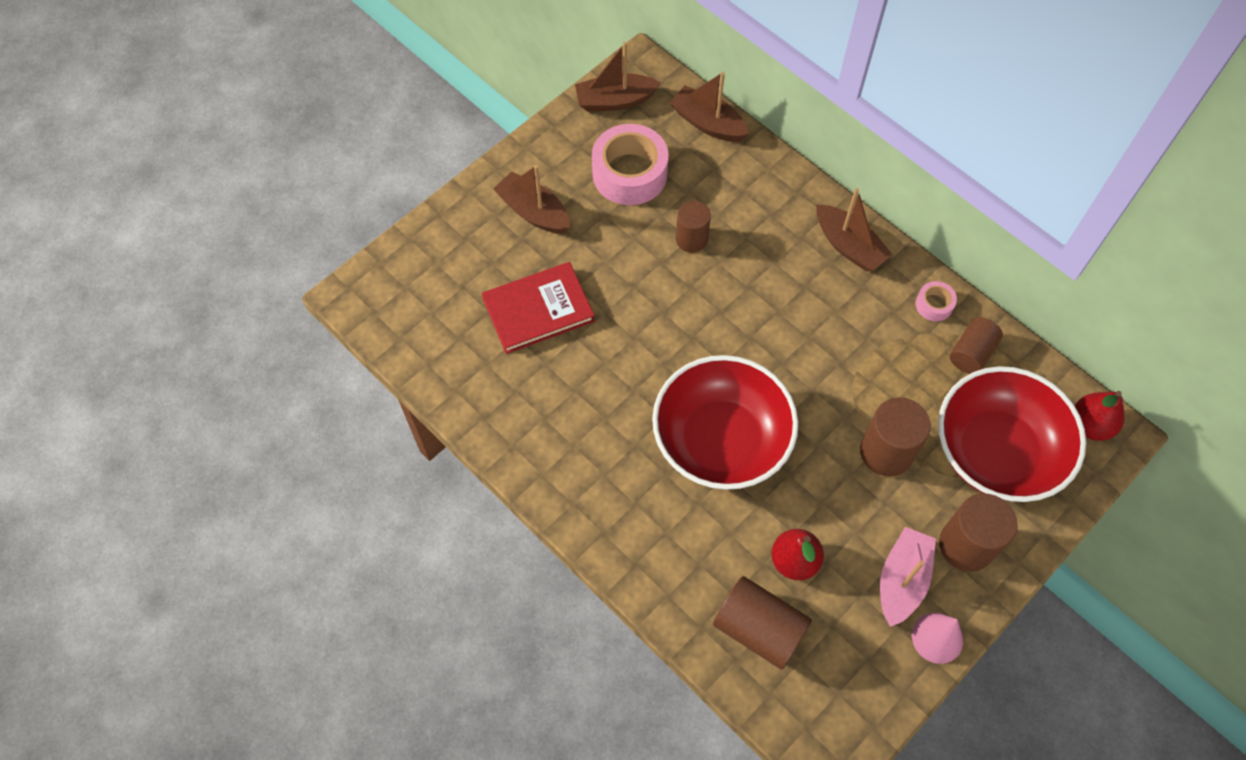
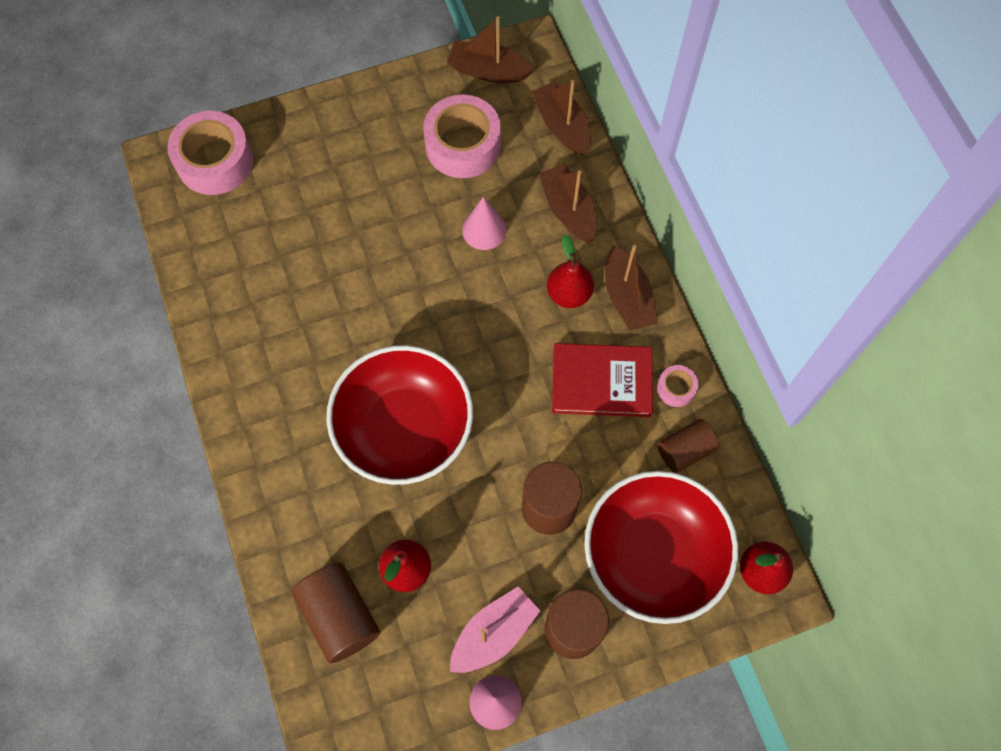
camera: 25 degrees right, 5 degrees up
(406, 278) = (215, 161): none -> pink tape
(533, 212) = (357, 146): brown boat -> brown boat (568, 210)
(538, 310) = (311, 239): red book -> red book (601, 382)
(691, 239) = (484, 230): brown cylinder -> pink cone
(797, 263) = (568, 294): none -> red pear

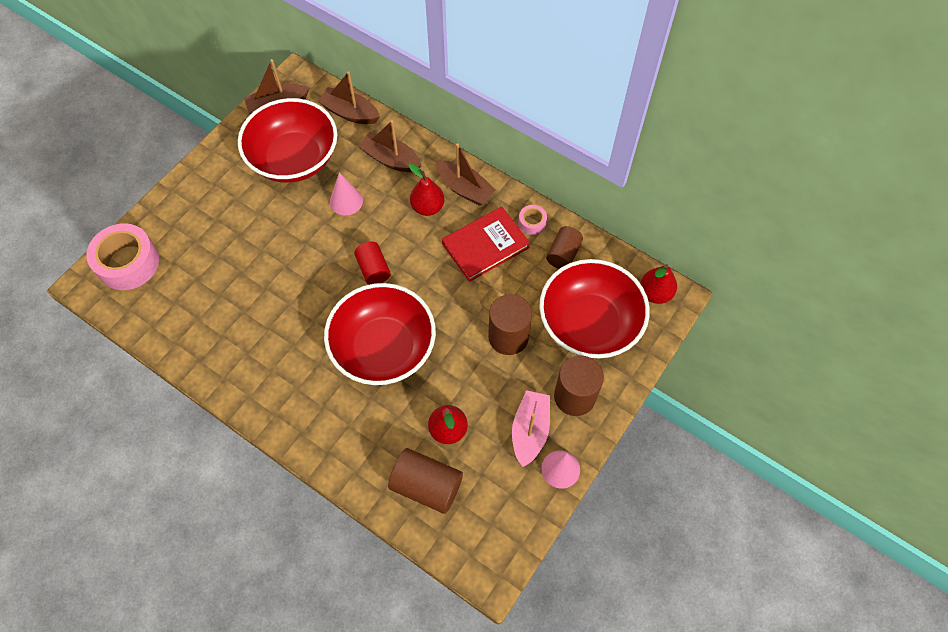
camera: 35 degrees left, 5 degrees down
(457, 330) = (373, 269): none -> red cylinder
(463, 145) = (294, 159): pink tape -> red bowl

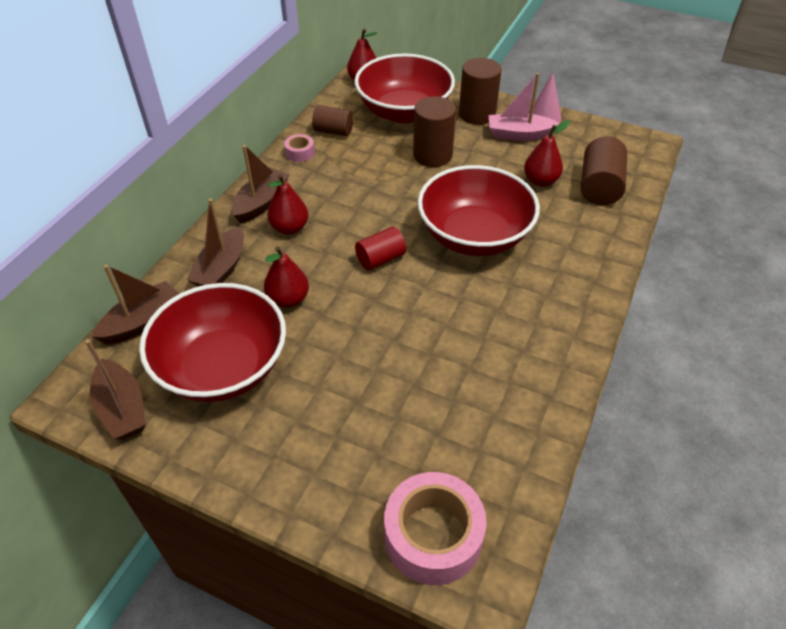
camera: 100 degrees left, 15 degrees down
(346, 201) = (288, 299): pink cone -> red pear
(350, 113) = (142, 321): brown boat -> brown boat turned 150 degrees counterclockwise
(485, 245) = (333, 180): red book -> none

